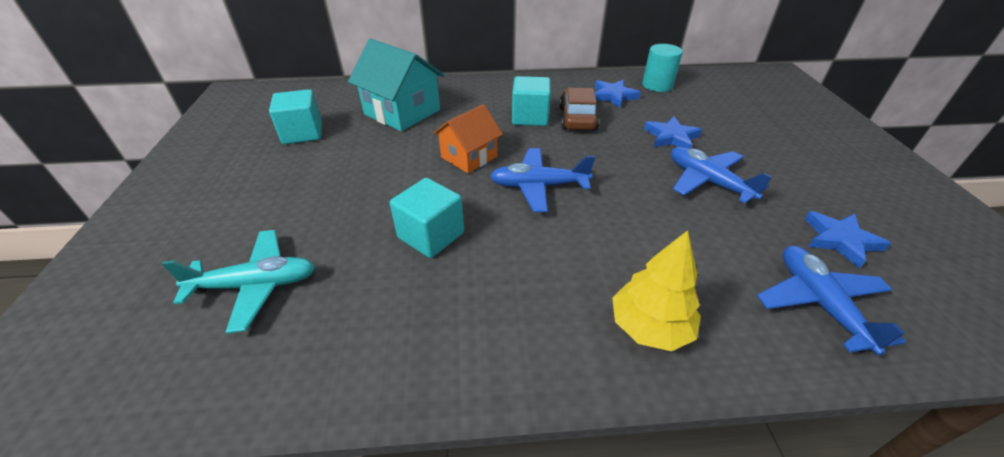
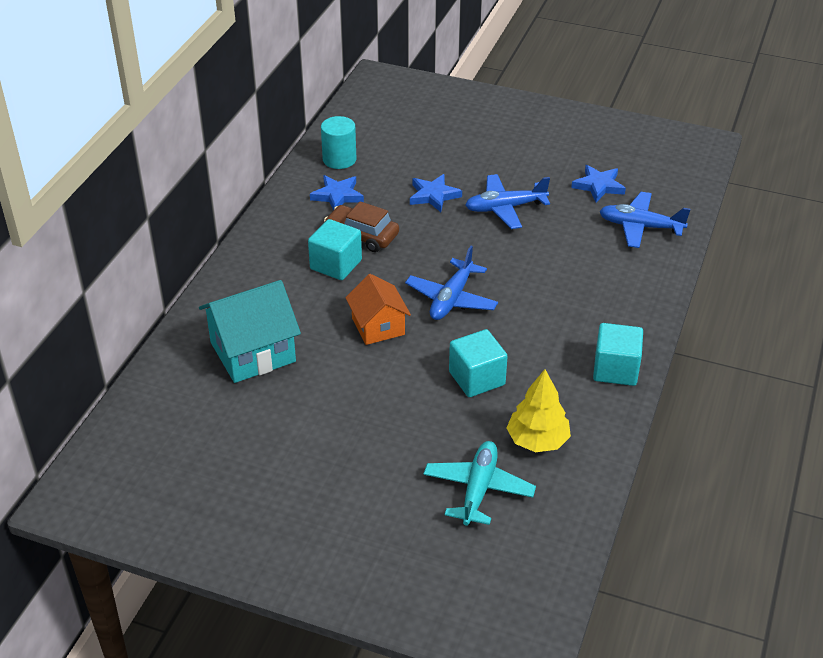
camera: 65 degrees left, 0 degrees up
(302, 133) = (241, 439): turquoise cube -> turquoise cube (615, 369)
(650, 327) = (621, 303): yellow tree -> yellow tree (537, 440)

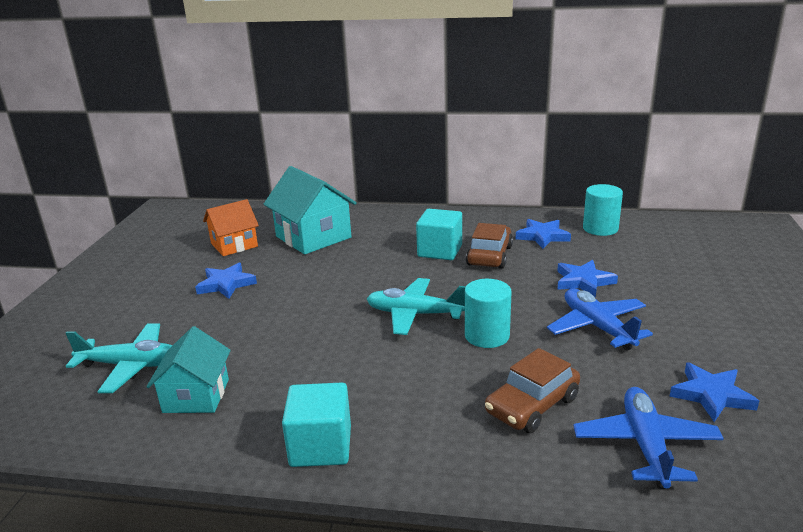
camera: 80 degrees right, 15 degrees down
(339, 425) = (226, 284): none -> blue star
(378, 326) = (359, 282): orange house -> orange house (234, 245)
(451, 299) = (415, 314): blue plane -> turquoise plane
(477, 378) = (293, 345): turquoise cube -> none
(499, 265) = (487, 335): none -> turquoise cylinder
(537, 440) = (196, 396): yellow tree -> turquoise house
(592, 262) = (532, 405): none -> brown car

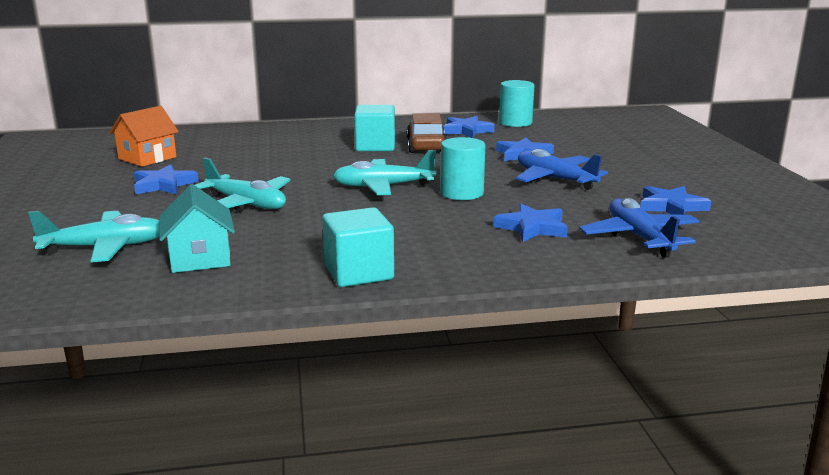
camera: 20 degrees left, 5 degrees down
(278, 322) = (246, 204): none -> turquoise plane
(313, 237) = (234, 146): turquoise house -> none
(532, 405) = (532, 227): brown car -> blue star

